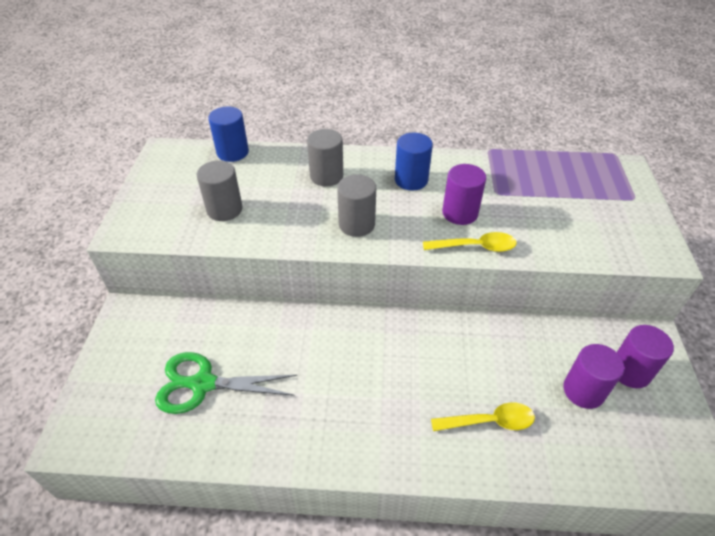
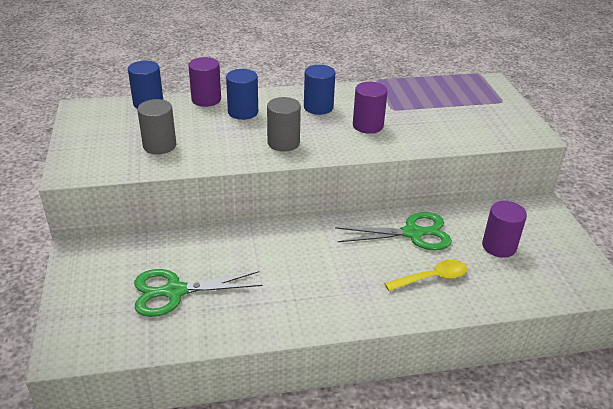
camera: 15 degrees left, 10 degrees down
(326, 176) = (243, 112): grey cylinder -> blue cylinder
(475, 247) = (388, 146): yellow spoon -> none
(484, 353) = (412, 233): none -> green scissors
(630, 371) = (530, 228): purple cylinder -> purple cylinder (206, 99)

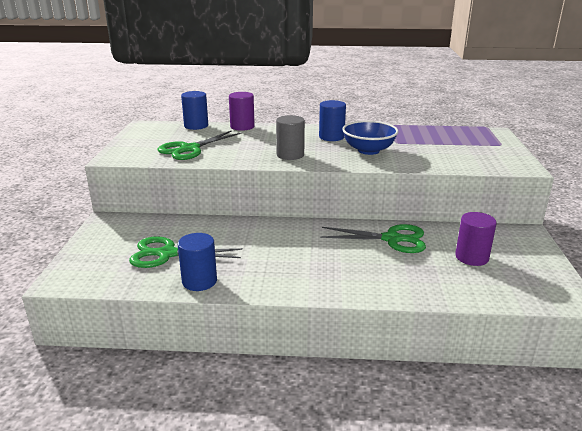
camera: 15 degrees right, 10 degrees down
(159, 146) = (190, 149): grey cylinder -> green scissors
(243, 112) = (267, 135): blue cylinder -> blue cylinder (199, 281)
(368, 125) = (368, 150): purple cylinder -> blue bowl
(432, 278) = (396, 272): yellow spoon -> none

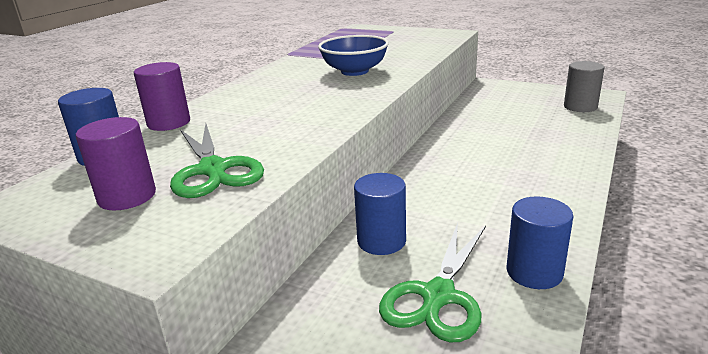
camera: 65 degrees left, 0 degrees up
(290, 155) = (325, 107): grey cylinder -> grey cylinder (580, 107)
(331, 137) = (289, 81): blue cylinder -> blue cylinder (381, 241)
(391, 239) = (473, 134): green scissors -> none
(471, 257) = (524, 110): purple cylinder -> purple cylinder (127, 196)

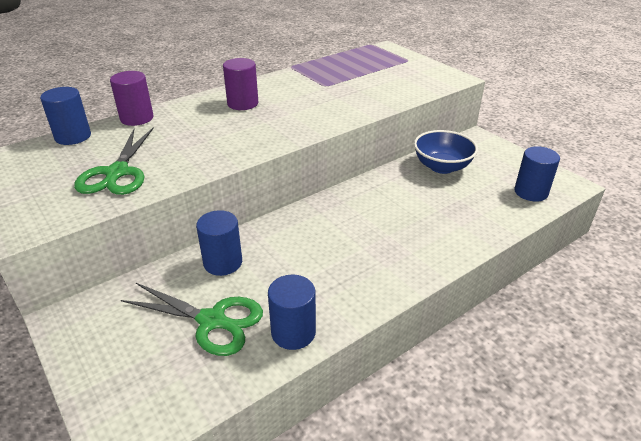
camera: 25 degrees right, 10 degrees up
(127, 196) = (52, 177): purple cylinder -> purple cylinder (243, 103)
(354, 71) = (315, 103): blue bowl -> blue bowl (442, 167)
(438, 296) = (212, 321): green scissors -> green scissors turned 120 degrees counterclockwise
(580, 107) = (531, 192): grey cylinder -> blue cylinder

